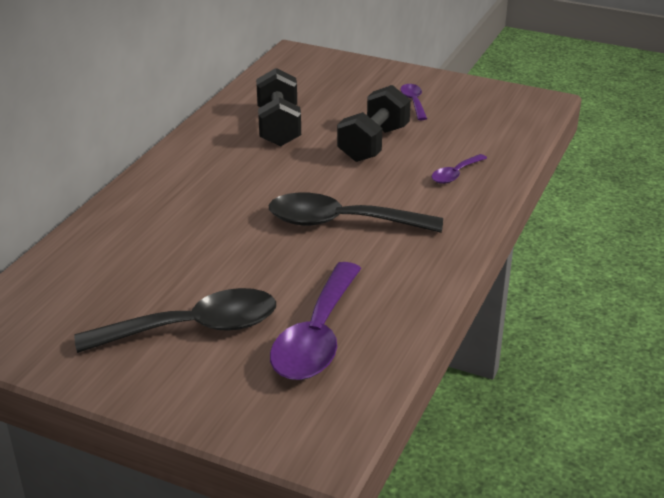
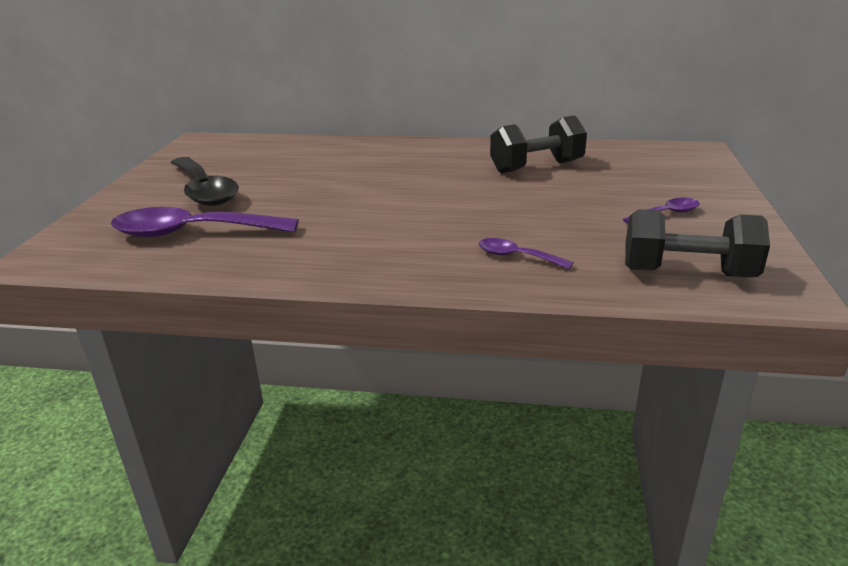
camera: 75 degrees right, 5 degrees down
(341, 222) = (379, 216): black spoon -> none
(373, 144) = (545, 208): black dumbbell -> black dumbbell (687, 273)

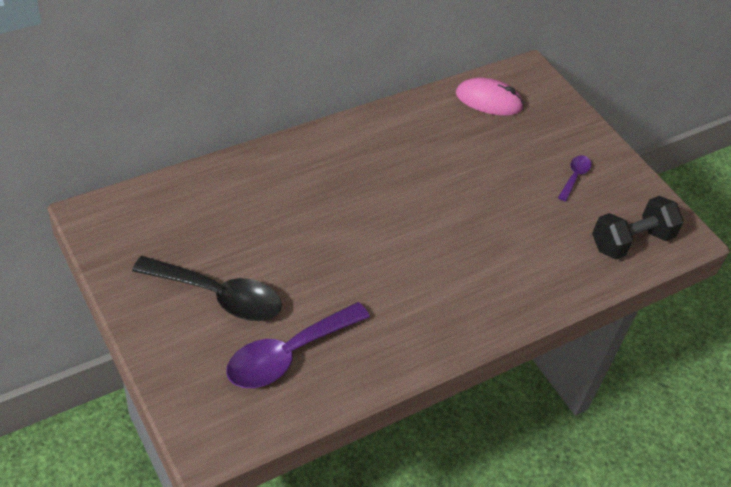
camera: 45 degrees left, 20 degrees up
(516, 256) = (531, 271): purple spoon -> none
(536, 167) = (443, 144): black dumbbell -> none
(624, 155) = (489, 100): none -> pink mouse

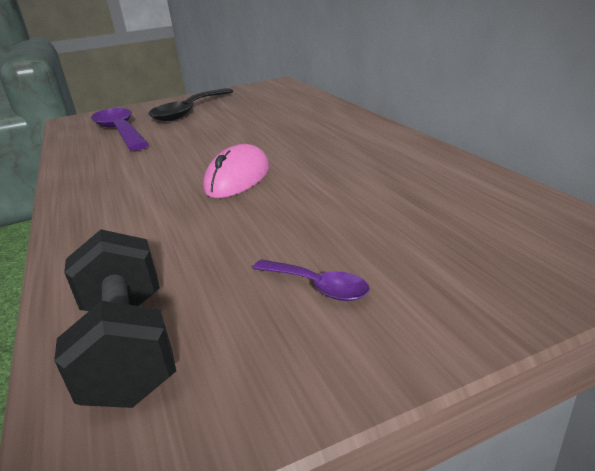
camera: 105 degrees right, 20 degrees down
(489, 100) = (497, 208): pink mouse -> pink mouse (238, 178)

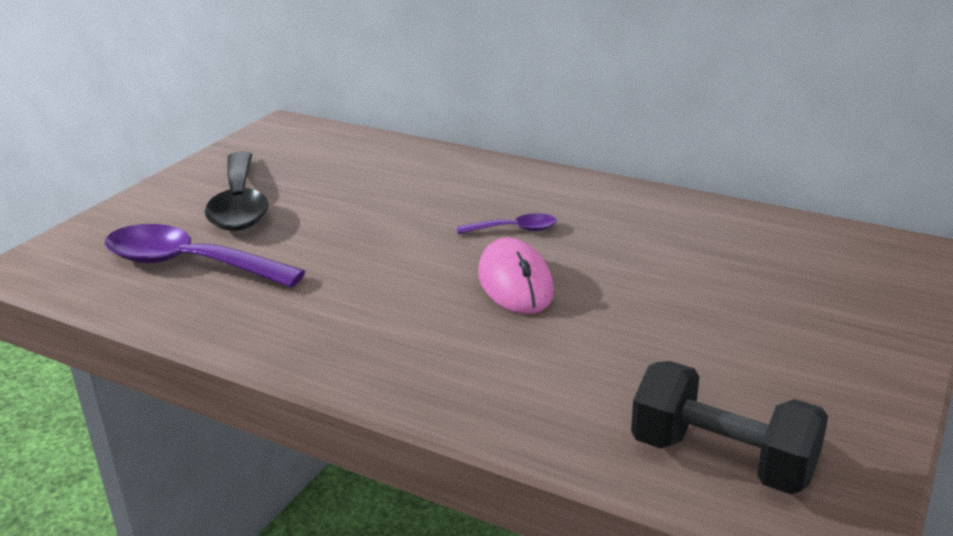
camera: 40 degrees left, 0 degrees up
(317, 286) = (775, 357): purple spoon -> purple spoon (514, 229)

